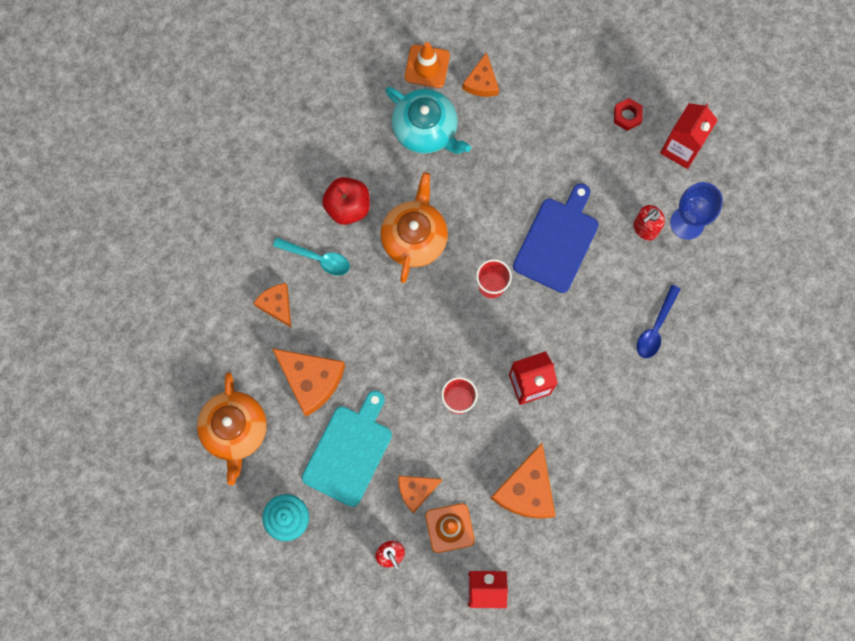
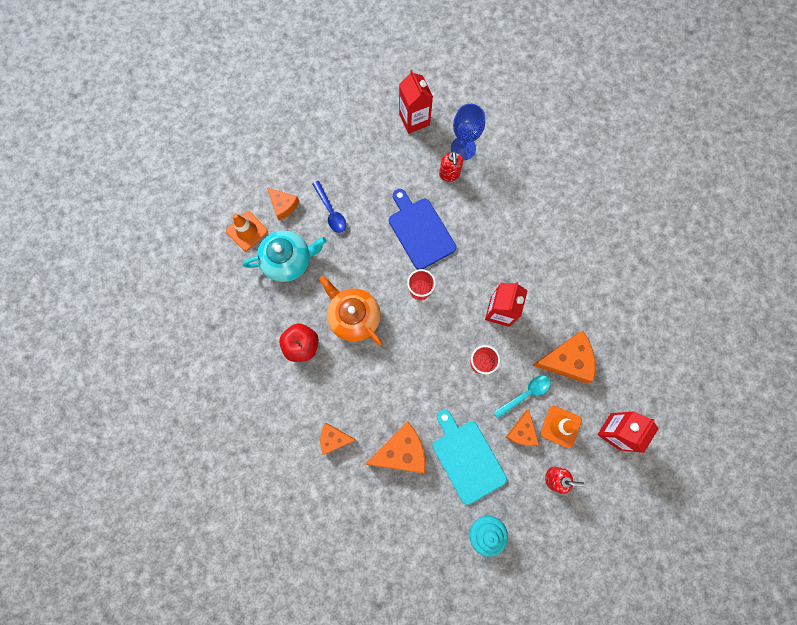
camera: 55 degrees left, 0 degrees up
(235, 430) = (400, 527): orange teapot -> none
(317, 258) = (322, 389): turquoise spoon -> turquoise spoon (525, 394)
(526, 490) = (567, 360): orange cheese -> orange cheese turned 60 degrees counterclockwise
(627, 116) = (371, 136): red nut -> none
(656, 328) = (516, 211): blue spoon -> blue spoon (331, 211)

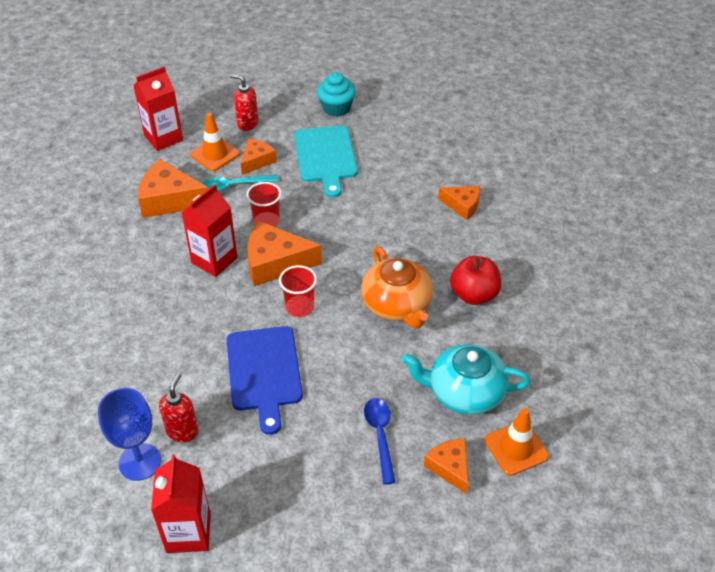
camera: 160 degrees left, 30 degrees down
(401, 451) = (392, 179): orange cheese -> orange cheese (275, 263)

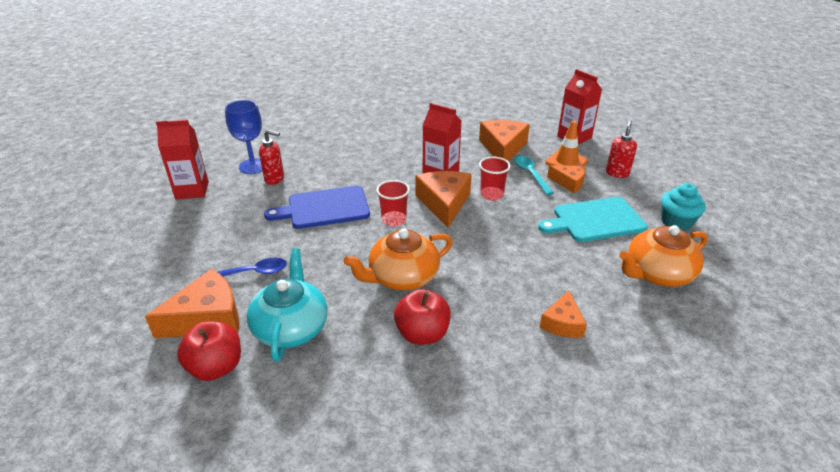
camera: 85 degrees right, 10 degrees down
(405, 138) = (657, 273): none -> orange teapot
(450, 467) = (207, 318): orange cheese -> orange cheese, size x1.67
(516, 448) = (216, 367): orange traffic cone -> red apple

